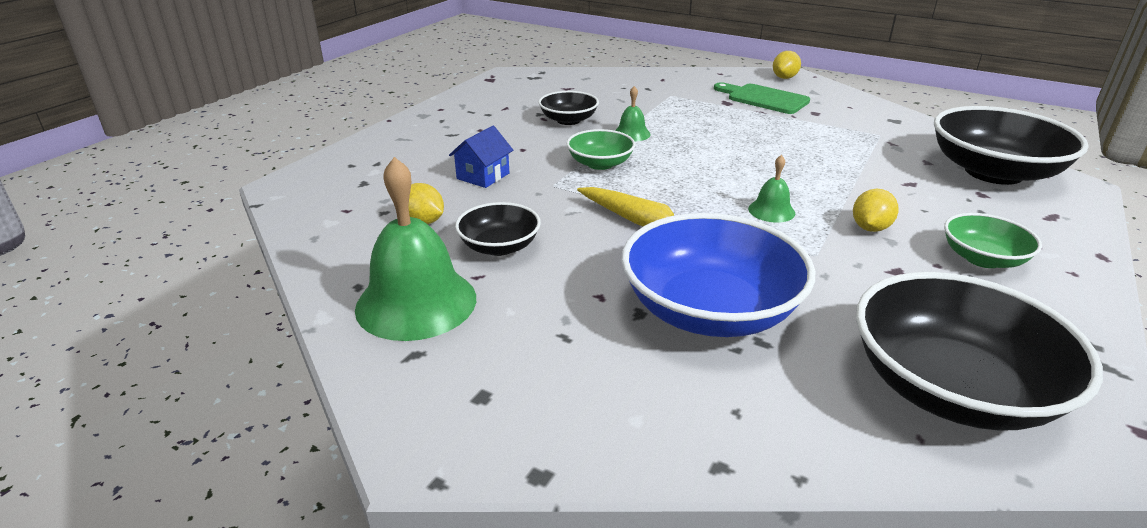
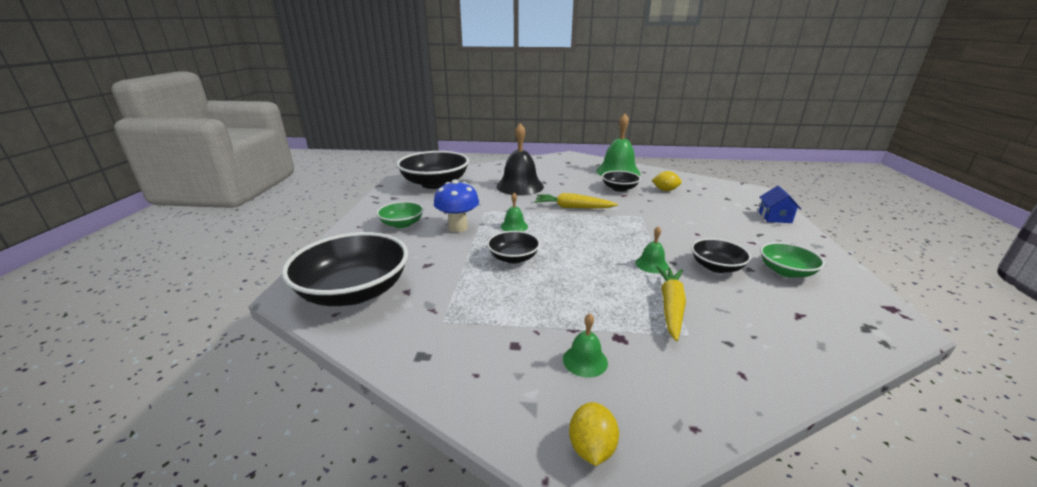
camera: 155 degrees right, 5 degrees down
(483, 176) = (683, 213): blue house -> blue house (775, 217)
(600, 163) = (636, 234): green bowl -> green bowl (786, 271)
(661, 108) = (671, 306): none -> yellow carrot
(710, 310) = (520, 186): blue bowl -> black bell
(764, 98) = (585, 360): green cutting board -> green bell
(791, 169) = (513, 258): none -> black bowl
(870, 228) = (458, 228): yellow lemon -> blue mushroom

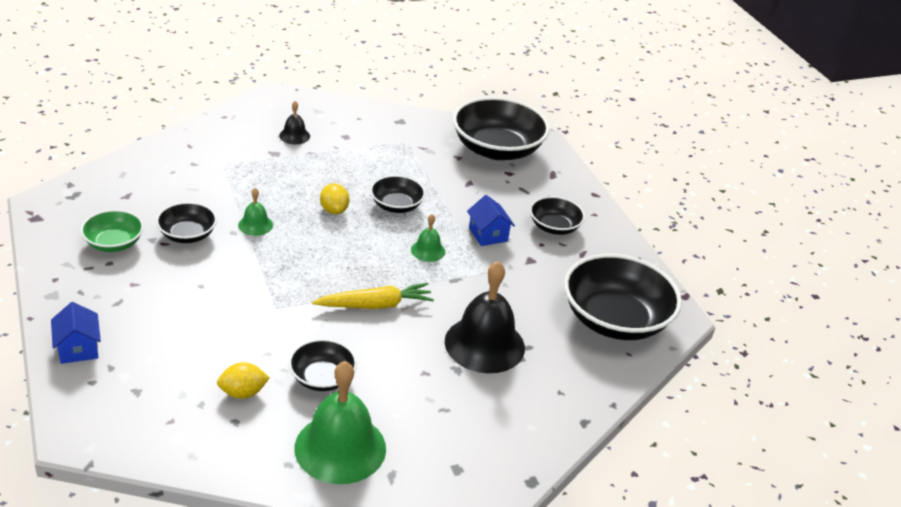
camera: 150 degrees right, 10 degrees up
(402, 224) = (554, 227): green bowl -> black bowl
(458, 228) = (488, 234): blue mushroom -> blue house
(585, 360) = (294, 136): green bell -> black bell
(591, 448) = (278, 101): yellow lemon -> yellow lemon (334, 210)
(671, 306) = (236, 183): yellow carrot -> none

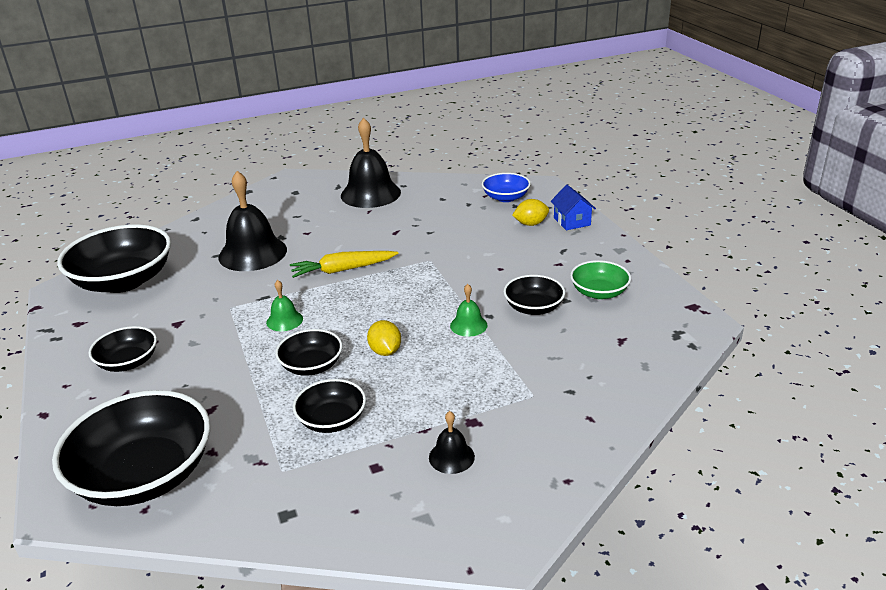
camera: 175 degrees left, 5 degrees down
(142, 411) = (505, 197): none -> blue bowl
(243, 393) = (441, 211): yellow lemon -> yellow lemon (530, 224)
(322, 378) = (385, 223): black bowl -> black bowl (332, 420)
(340, 448) = (370, 194): green bell -> black bell
(488, 234) = (212, 344): blue house -> none

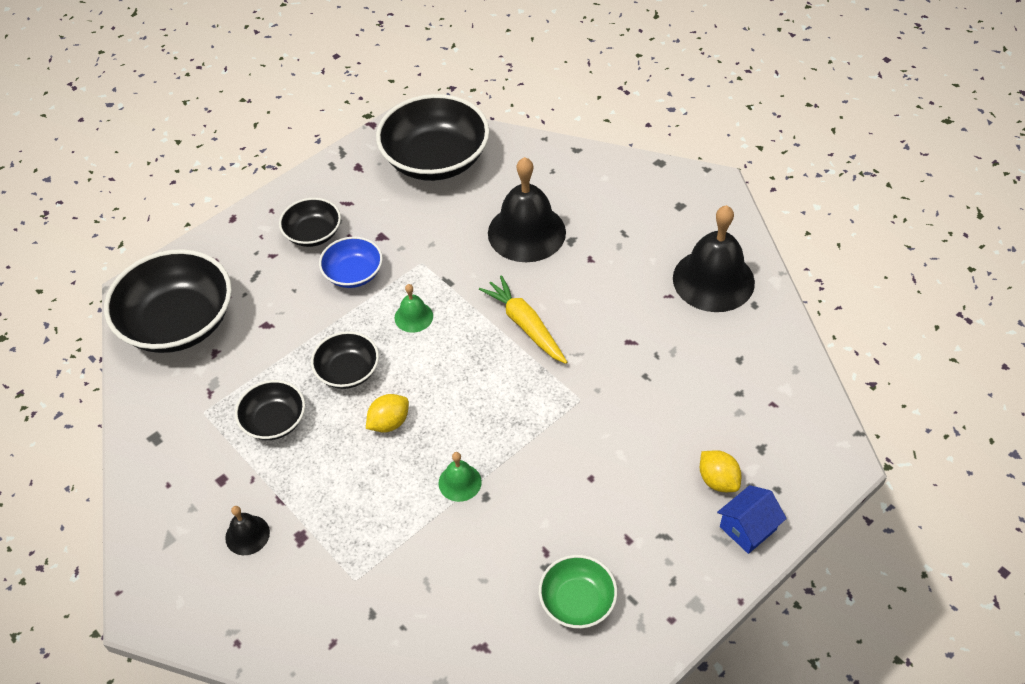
camera: 70 degrees right, 20 degrees up
(505, 197) = (779, 430): blue bowl -> blue bowl (353, 274)
(533, 307) = (517, 537): black bowl -> none

